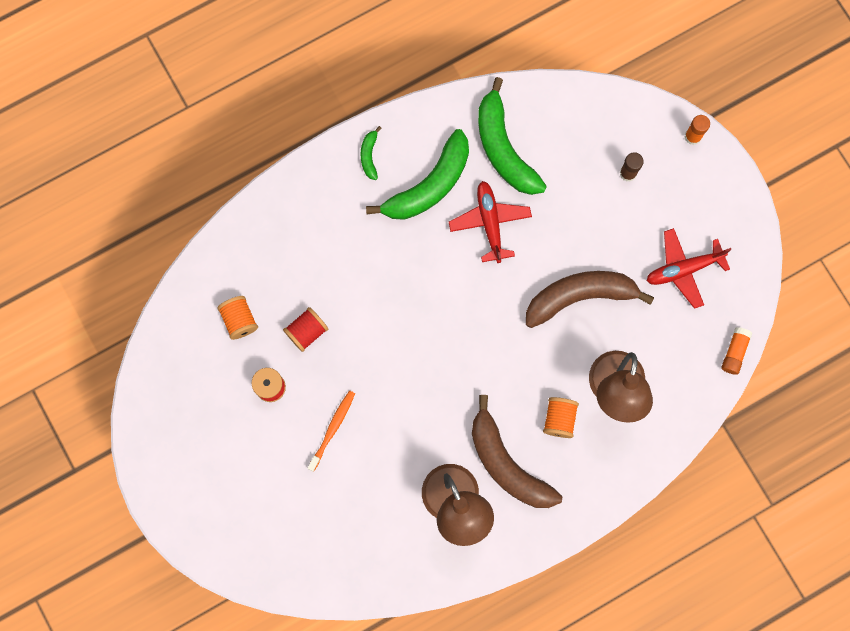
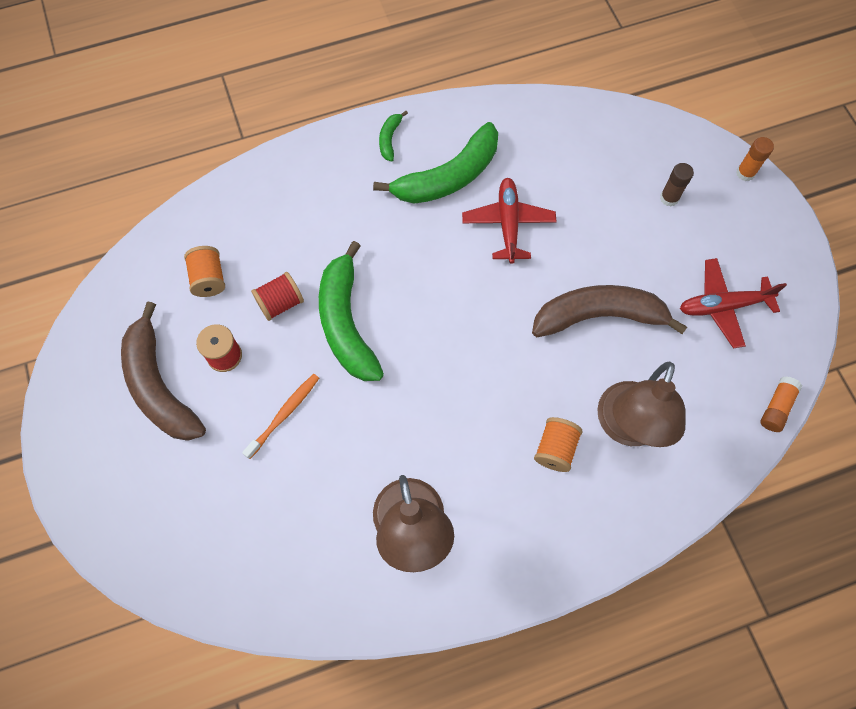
camera: 10 degrees right, 10 degrees down
(504, 148) = (535, 153): green banana -> green banana (346, 323)
(507, 464) = (484, 491): brown banana -> brown banana (159, 385)

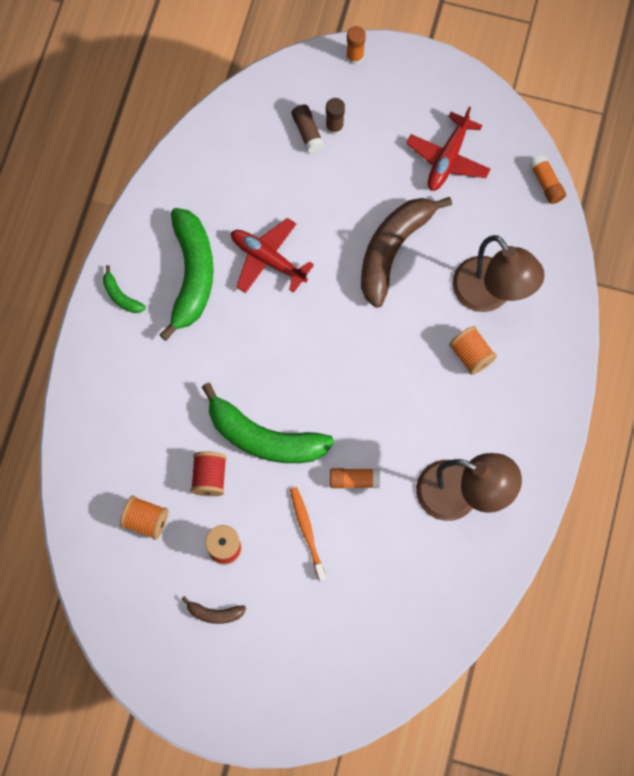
camera: 55 degrees left, 5 degrees up
(159, 385) = (214, 613): brown banana -> brown banana, size x0.44
(360, 423) = (354, 480): none -> orange glue stick
(645, 181) = (307, 132): none -> brown glue stick

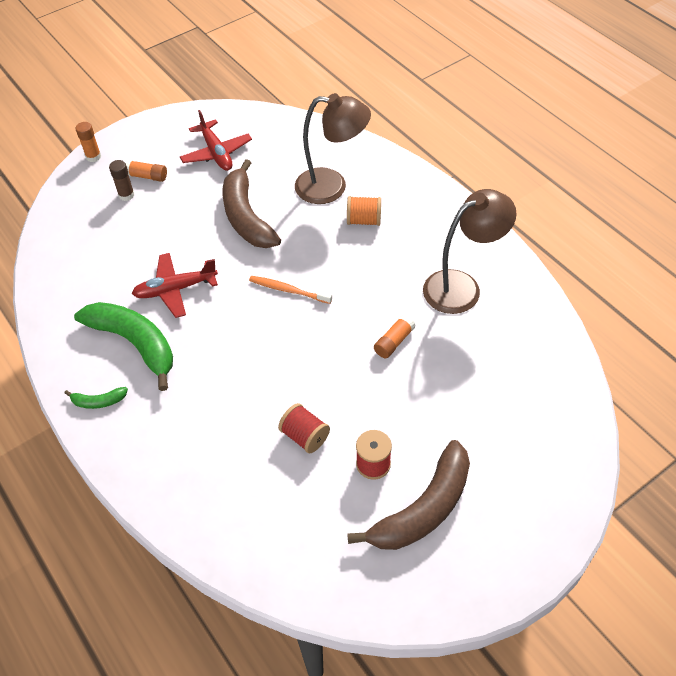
camera: 50 degrees left, 20 degrees down
(146, 520) = (298, 508): orange spool -> none
(214, 613) = (423, 508): brown banana -> brown banana, size x2.27
(264, 437) = (307, 378): green banana -> none
(307, 132) = (112, 211): brown glue stick -> none
(307, 531) = (408, 397): orange toothbrush -> orange toothbrush (288, 290)
(546, 183) = (287, 118): orange glue stick -> orange glue stick (147, 176)

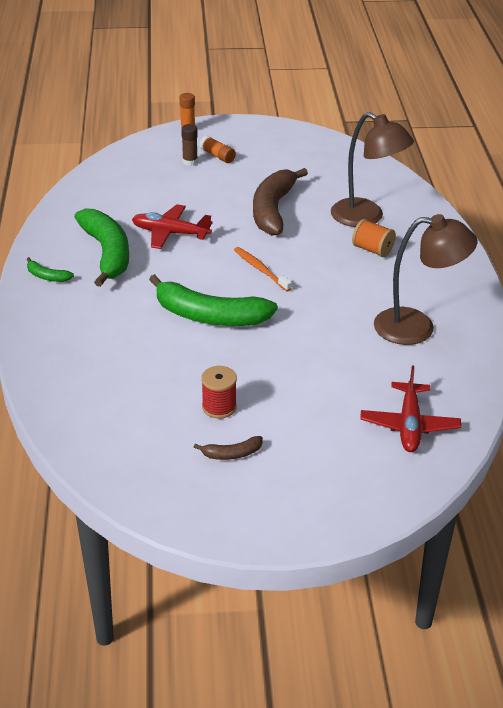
camera: 30 degrees right, 15 degrees down
(216, 153) = (289, 161): red plane -> red plane (409, 425)
(286, 367) = (209, 316): none -> green banana
(305, 436) = (181, 365): red spool -> none
(394, 342) = (317, 338): orange glue stick -> none
(423, 508) = (232, 454): brown banana -> brown banana, size x0.44

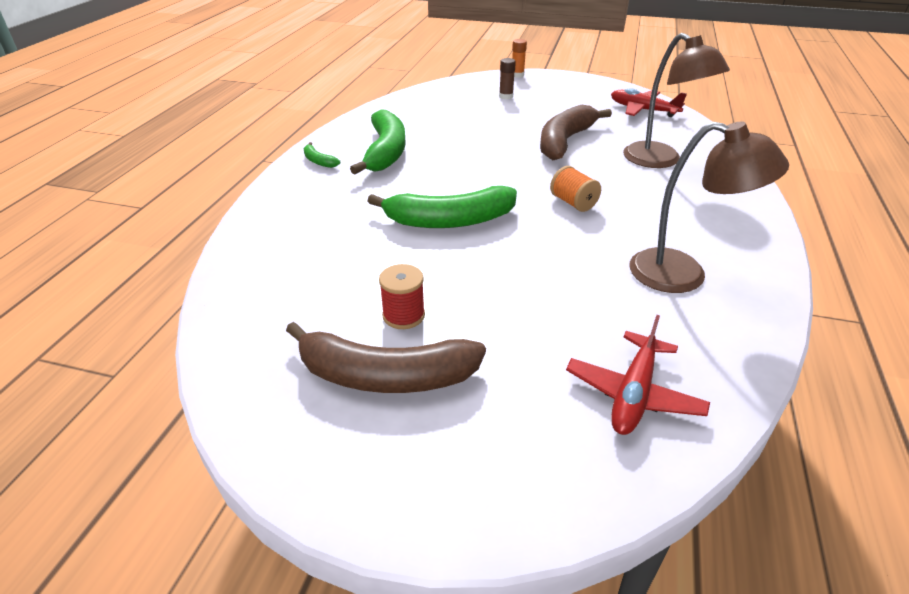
camera: 20 degrees right, 0 degrees up
(170, 233) = (454, 145): red plane -> red plane (643, 110)
(209, 316) = (449, 220): green banana -> green banana turned 45 degrees counterclockwise
(217, 156) = (533, 95): orange glue stick -> none
(232, 454) = (385, 375): brown banana -> brown banana, size x2.27
(260, 269) = (526, 187): orange toothbrush -> none
(372, 250) = (656, 189): orange spool -> orange spool (573, 203)

